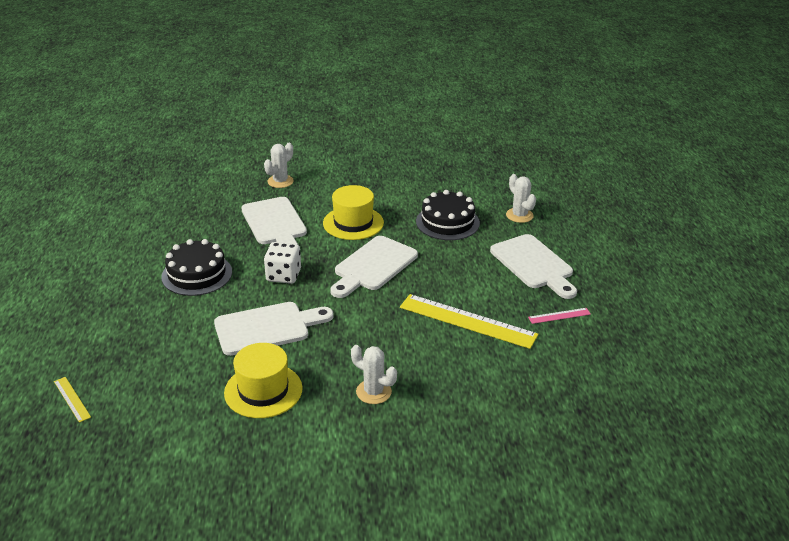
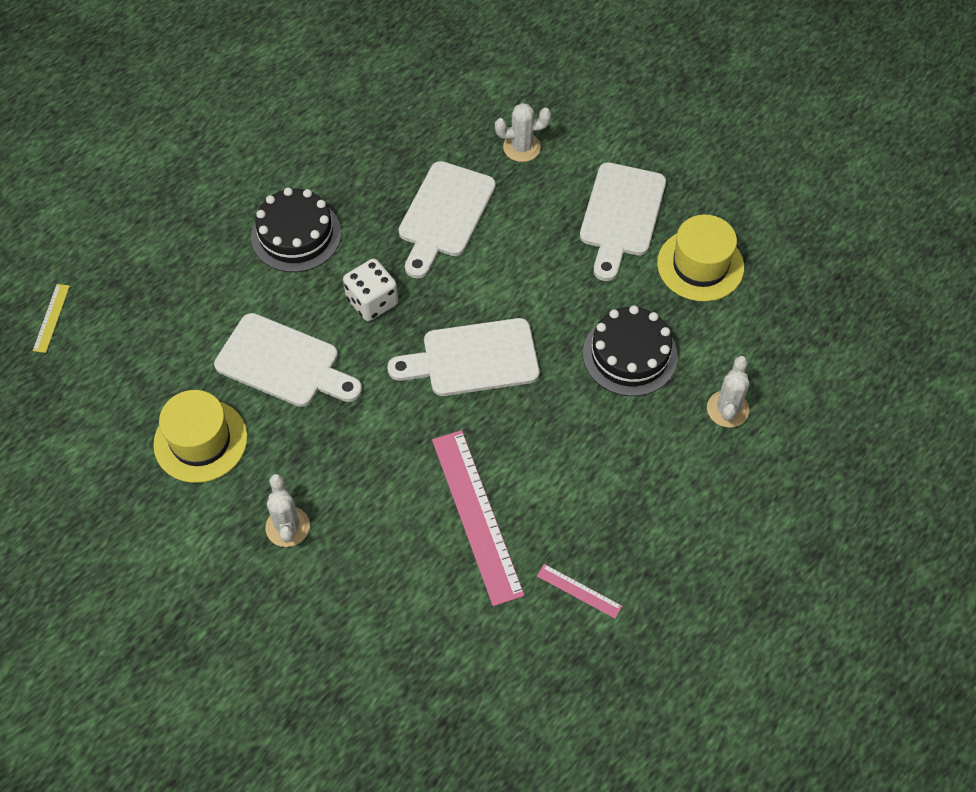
camera: 45 degrees right, 25 degrees up
(353, 223) = (525, 276): yellow hat -> yellow hat (700, 265)
(467, 321) = (476, 516): yellow ruler -> pink ruler
(534, 265) = (645, 497): white cutting board -> white cutting board (621, 215)

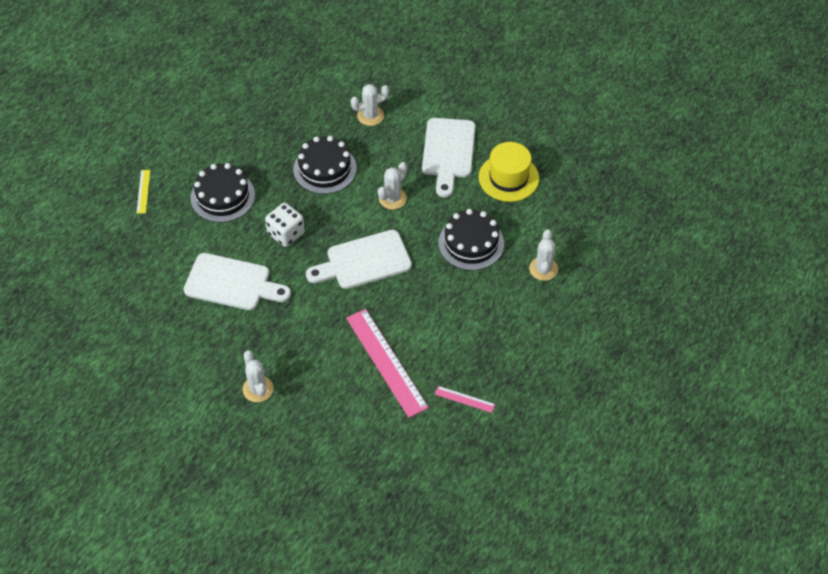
camera: 10 degrees left, 5 degrees down
(51, 318) = (59, 277): yellow ruler -> yellow ruler (143, 191)
(200, 441) = (184, 342): yellow hat -> none
(444, 215) = (325, 169): white cutting board -> black cake
(530, 272) = (392, 198): none -> white cactus

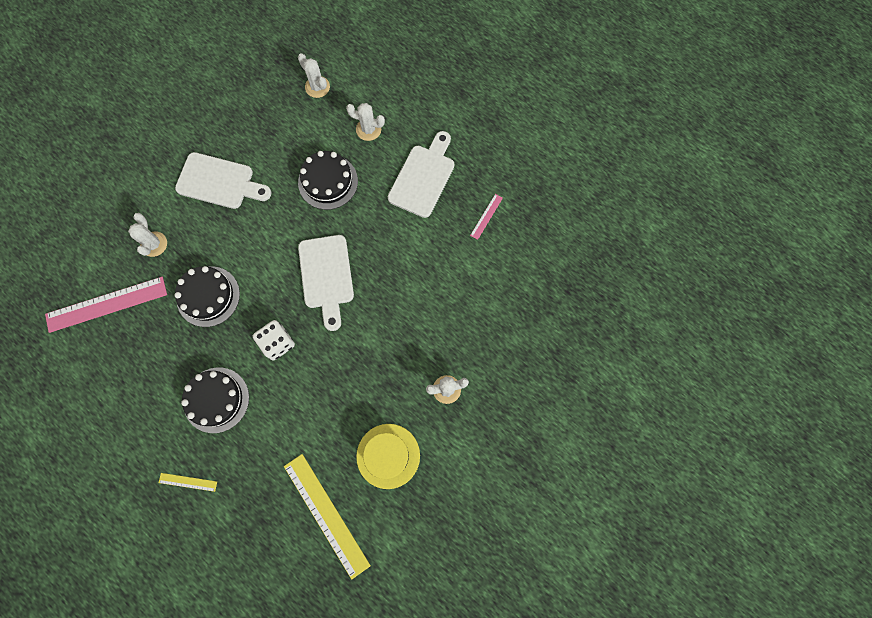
camera: 80 degrees left, 20 degrees up
(121, 305) = (326, 515): none -> yellow ruler
(232, 283) = (324, 401): white cutting board -> white cutting board (423, 177)
(386, 362) = (438, 274): pink ruler -> pink ruler (106, 304)
(392, 198) = (261, 240): white cactus -> white cactus (317, 87)
(508, 178) = (263, 137): yellow hat -> yellow hat (388, 456)

